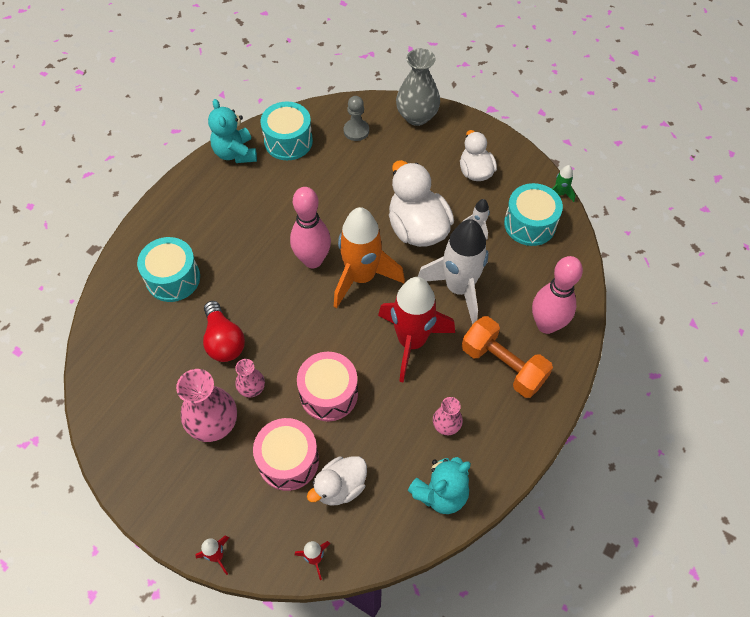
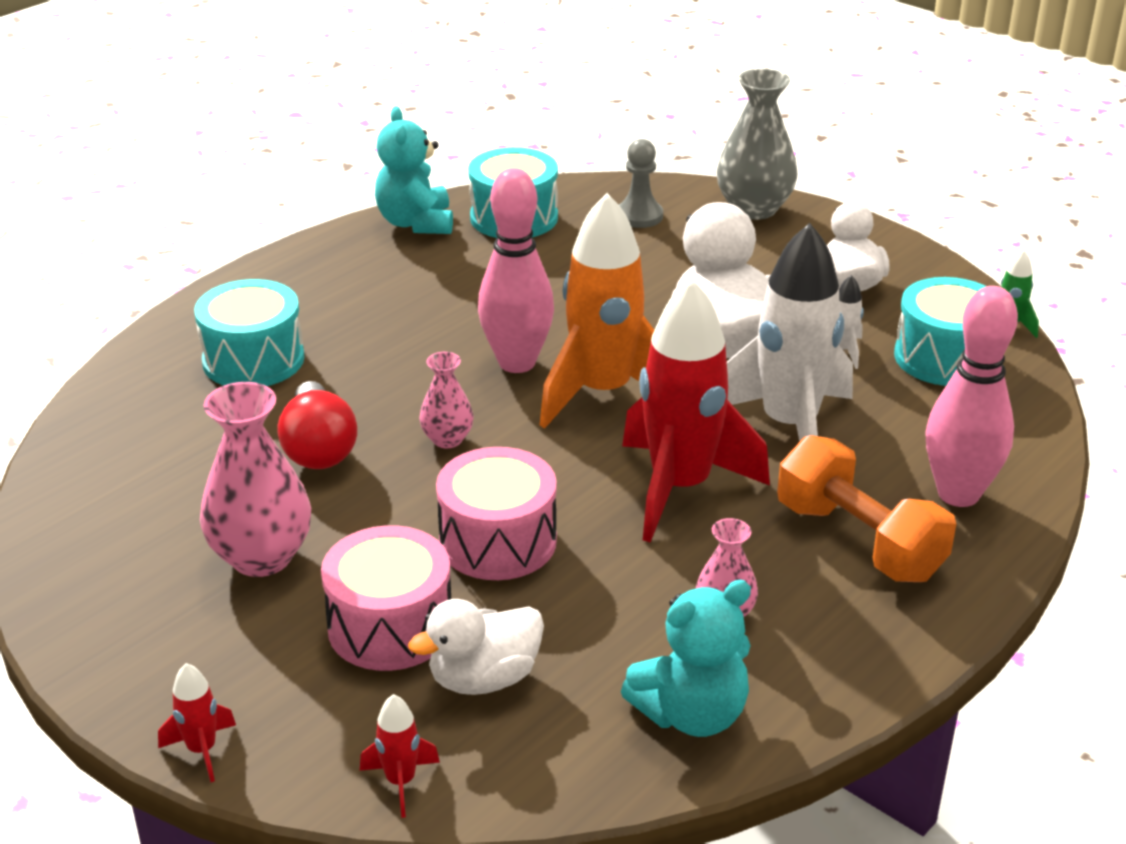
camera: 10 degrees right, 25 degrees down
(252, 388) = (351, 517): pink vase -> pink vase (447, 439)

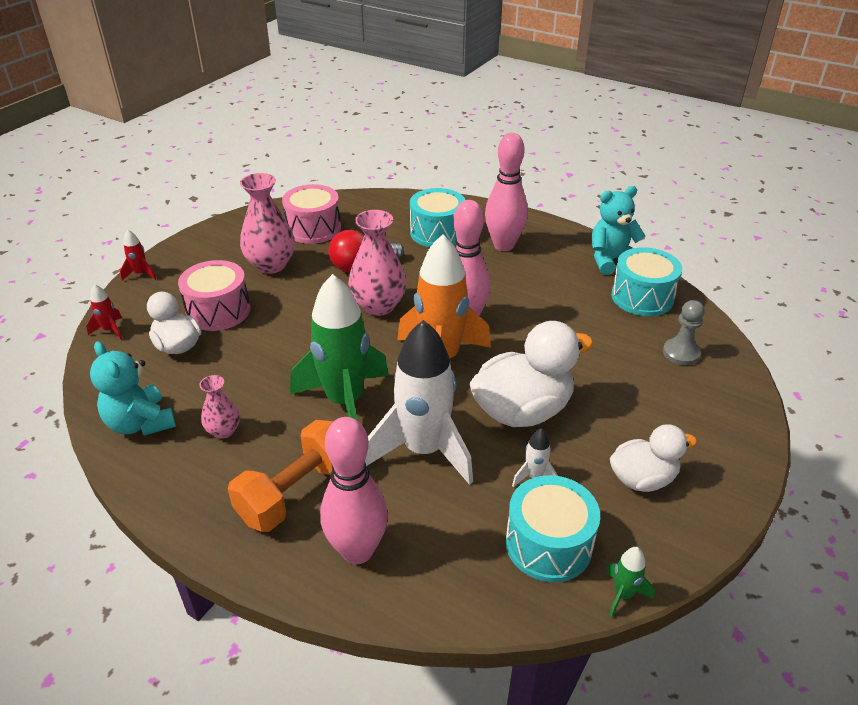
camera: 80 degrees right, 5 degrees up
(329, 302) = (504, 245): none -> pink bowling pin
(447, 439) = (378, 306): pink vase -> pink vase, size x1.83
(498, 541) = (287, 336): pink drum -> pink drum (313, 228)
(680, 488) = (345, 402): red rocket -> green rocket
(754, 209) = (733, 414): grey vase -> none

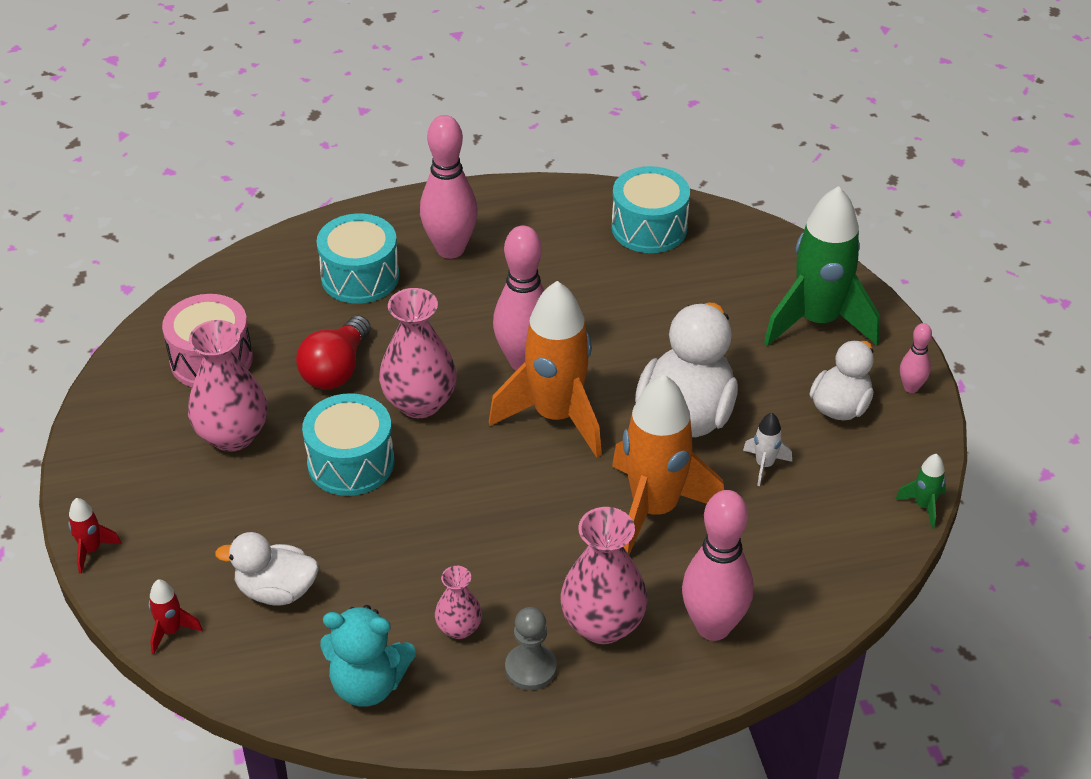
camera: 45 degrees left, 5 degrees up
(218, 311) = (258, 525): pink drum -> none
(296, 492) = (602, 625): orange dumbbell -> pink vase
(345, 402) = (528, 519): green rocket -> green rocket (817, 321)
(424, 450) = (654, 510): white rocket -> orange rocket
(548, 544) = (837, 510): turquoise drum -> turquoise drum (351, 463)
(611, 260) = (574, 202): turquoise teddy bear -> none
(681, 353) = (744, 268): grey pawn -> grey pawn (530, 668)
(719, 504) = (911, 387): none -> pink bowling pin

